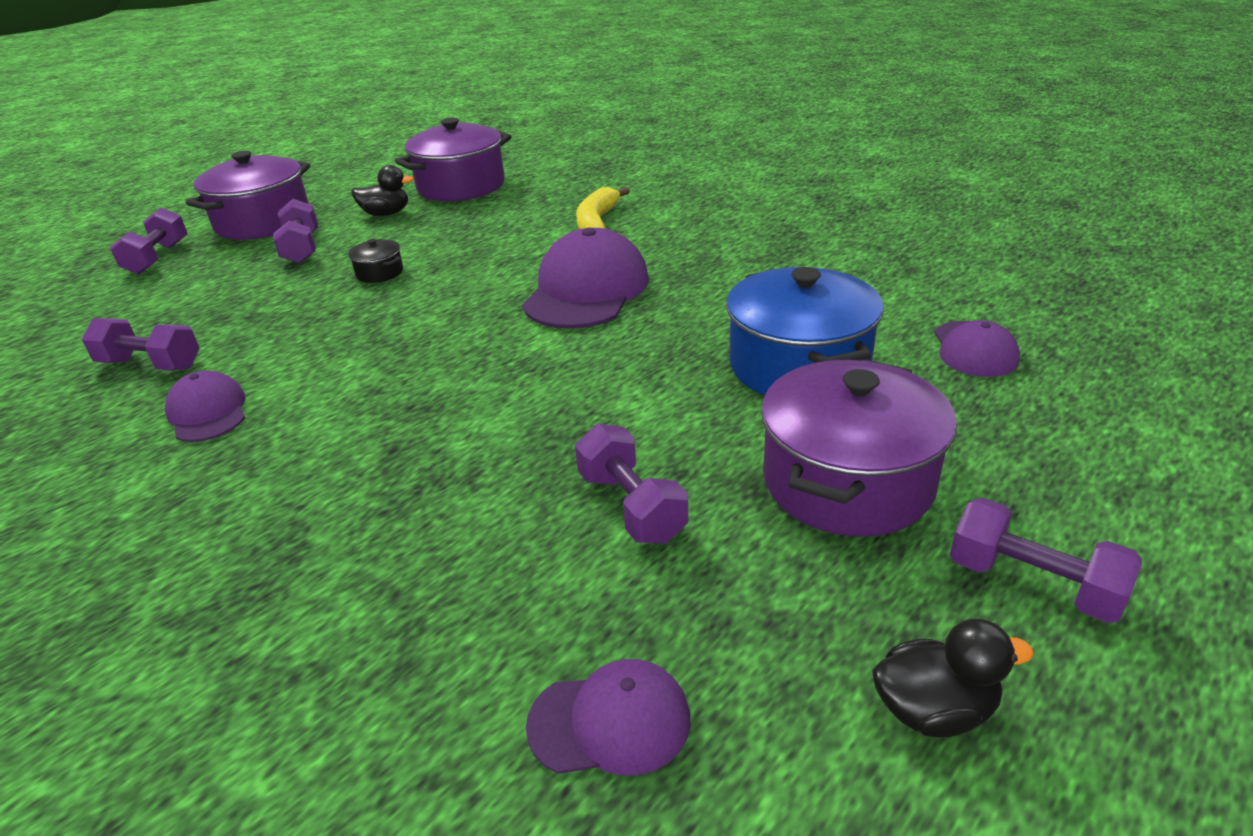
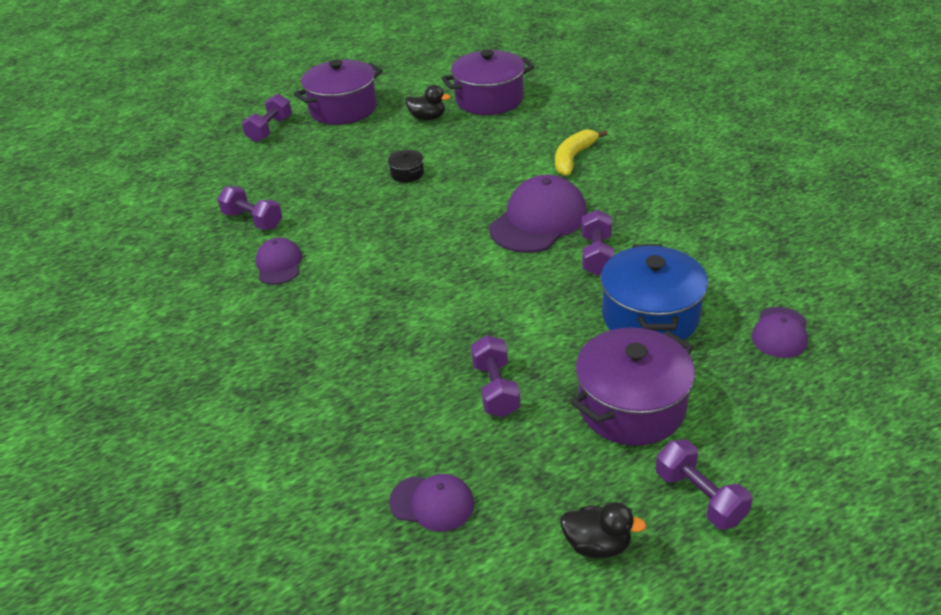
camera: 20 degrees right, 5 degrees up
(302, 248) = (362, 140): purple dumbbell -> purple dumbbell (596, 255)

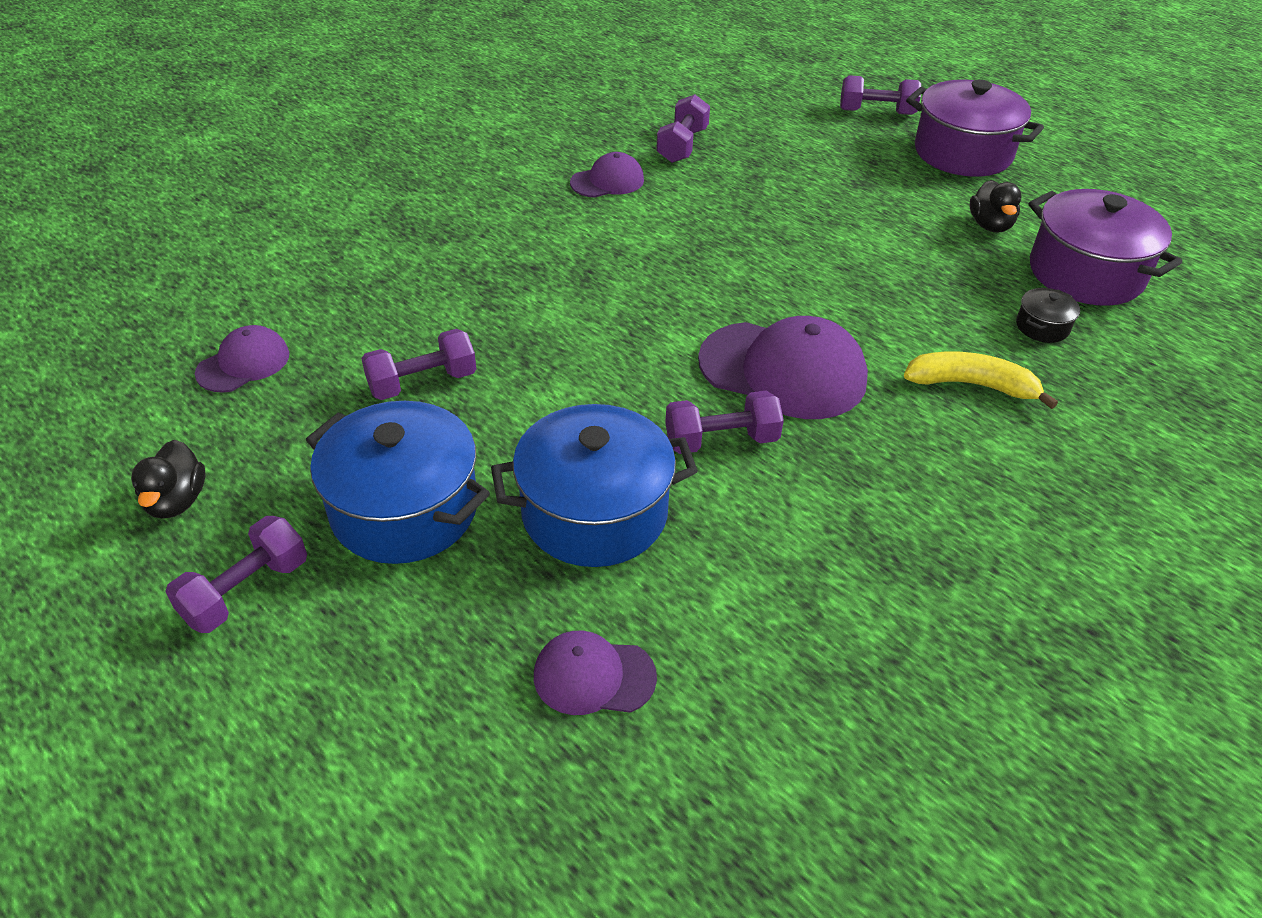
camera: 70 degrees right, 5 degrees up
(407, 174) = (837, 234): black pot -> black pot (1042, 327)
(432, 503) = (243, 363): purple cap -> purple cap turned 135 degrees counterclockwise
(631, 406) = (404, 509): purple pot -> blue pot

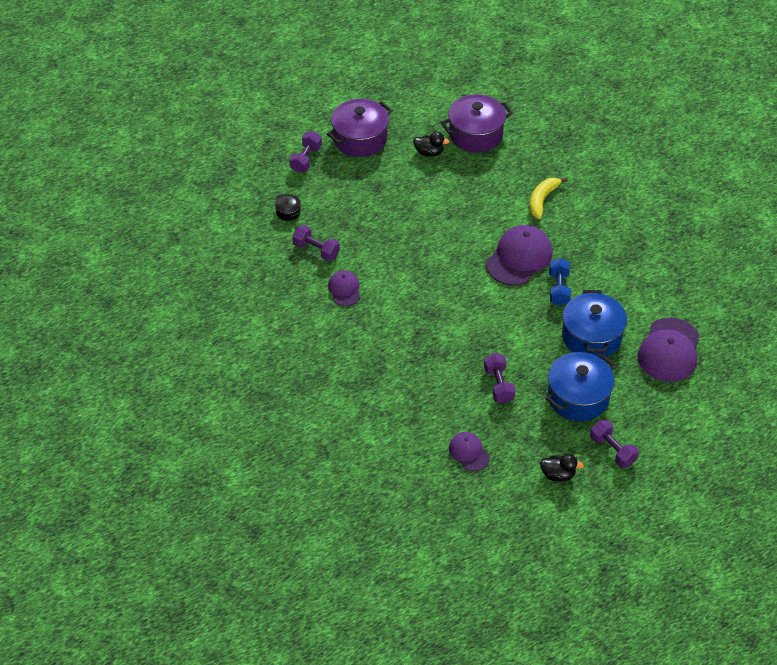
camera: 75 degrees left, 5 degrees up
(594, 676) = (669, 350): purple cap -> purple cap, size x1.82
(721, 440) = (559, 289): purple dumbbell -> blue dumbbell
(1042, 327) = (510, 164): black pot -> black pot (288, 212)

